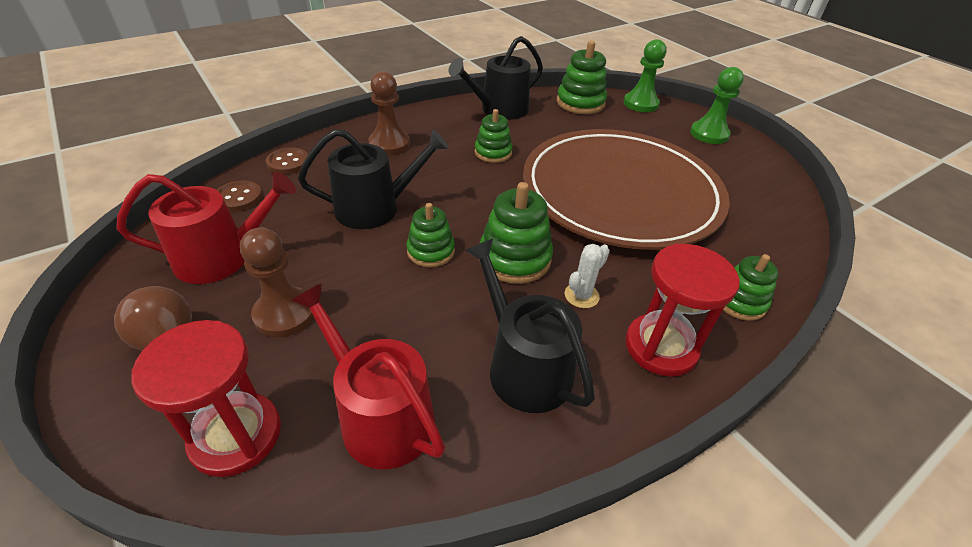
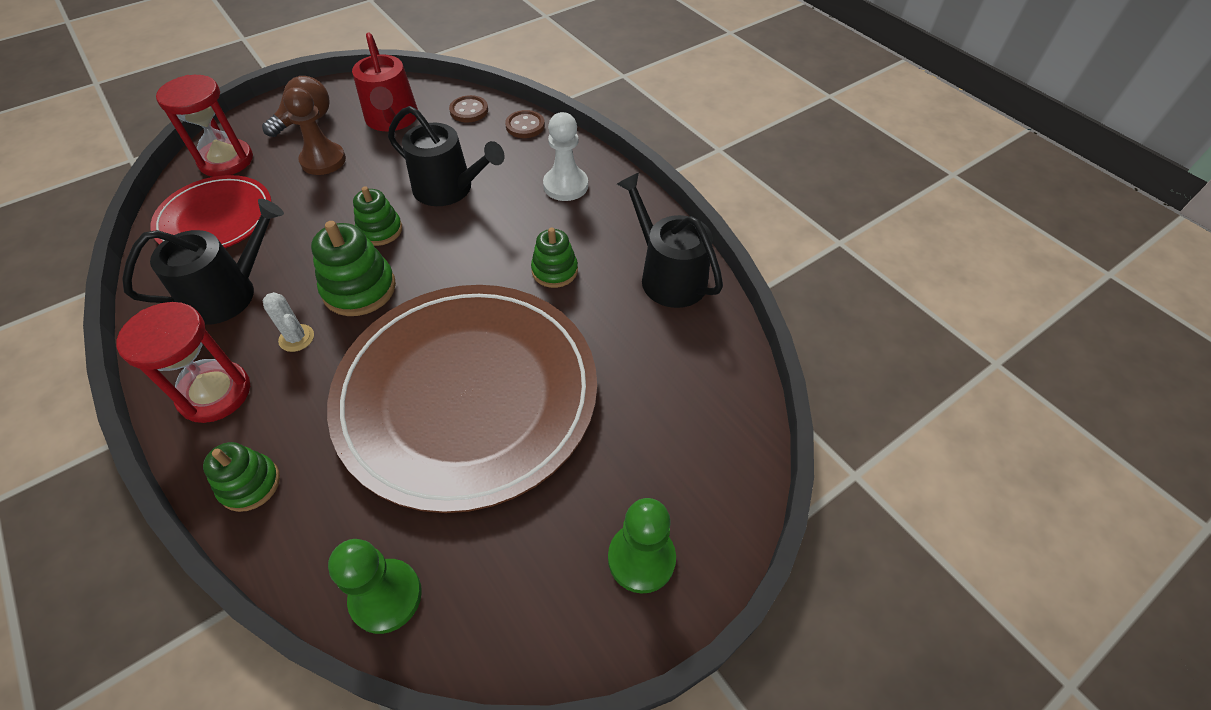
camera: 90 degrees right, 10 degrees up
(375, 208) = (449, 189): black watering can -> black watering can turned 45 degrees counterclockwise
(380, 415) = (215, 218): red watering can -> red plate
(389, 144) = (565, 185): brown pawn -> white pawn
(580, 103) = (714, 373): green stacking toy -> none
(640, 104) = (734, 463): green pawn -> green pawn (386, 596)

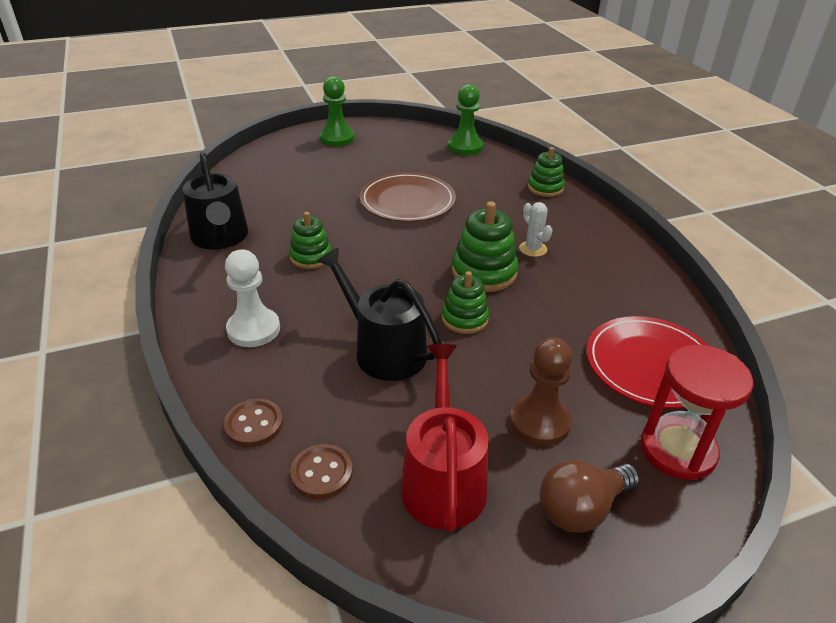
camera: 165 degrees left, 15 degrees down
(215, 393) = (585, 228): red hourglass -> none
(229, 293) = (602, 289): black watering can -> none
(467, 395) = (407, 201): brown plate -> brown plate, size x0.53

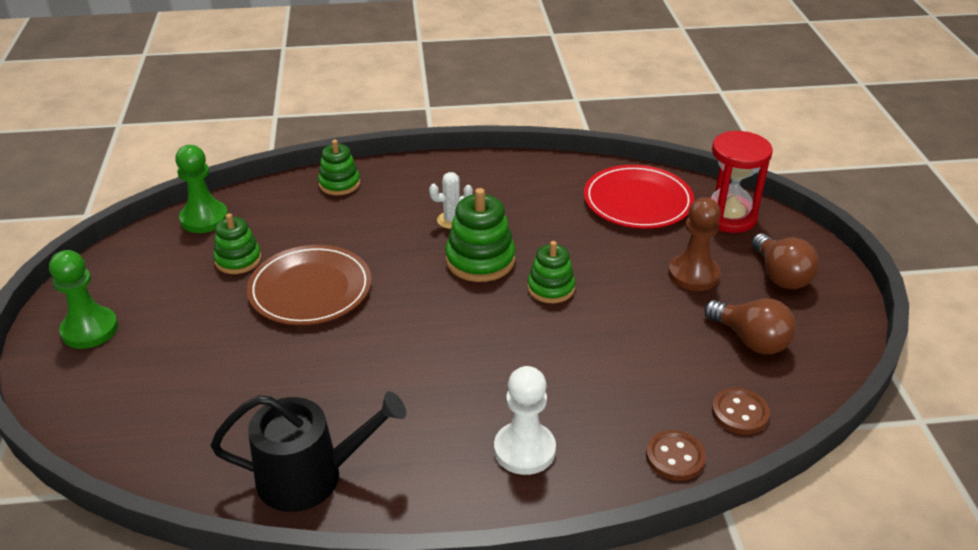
camera: 75 degrees left, 0 degrees up
(311, 257) = (396, 388): green stacking toy -> green stacking toy (238, 260)
(384, 350) = (584, 350): black watering can -> none
(443, 480) = (751, 340): red watering can -> brown light bulb

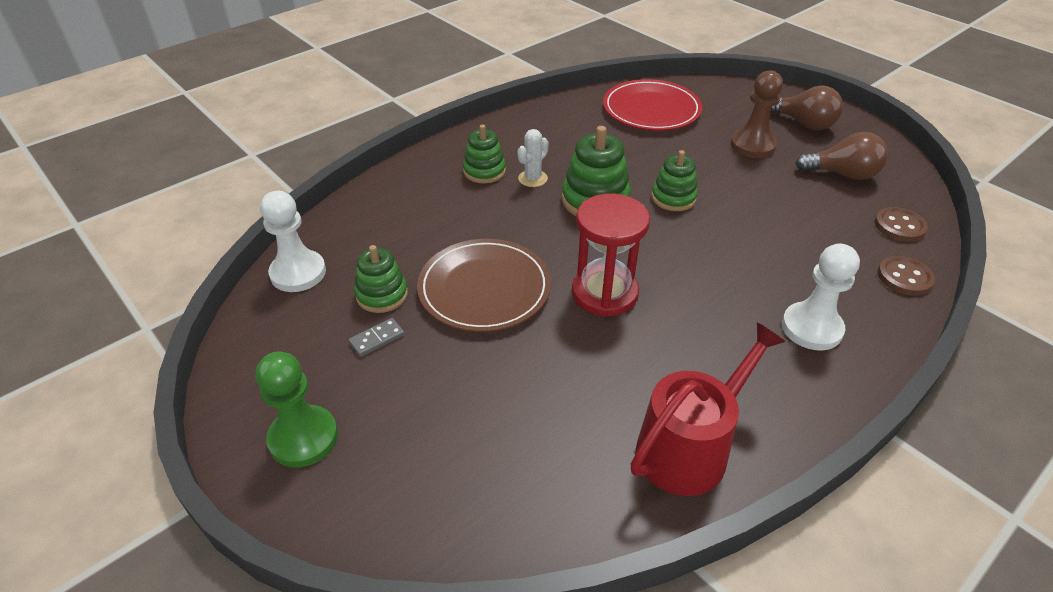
camera: 35 degrees left, 5 degrees up
(200, 289) = (377, 339): none -> grey domino
(204, 219) = (298, 273): green pawn -> white pawn
(310, 476) = (689, 447): black watering can -> red watering can
(339, 184) = (396, 188): green stacking toy -> green stacking toy (484, 171)
(728, 216) = (723, 97): red hourglass -> red hourglass (604, 293)

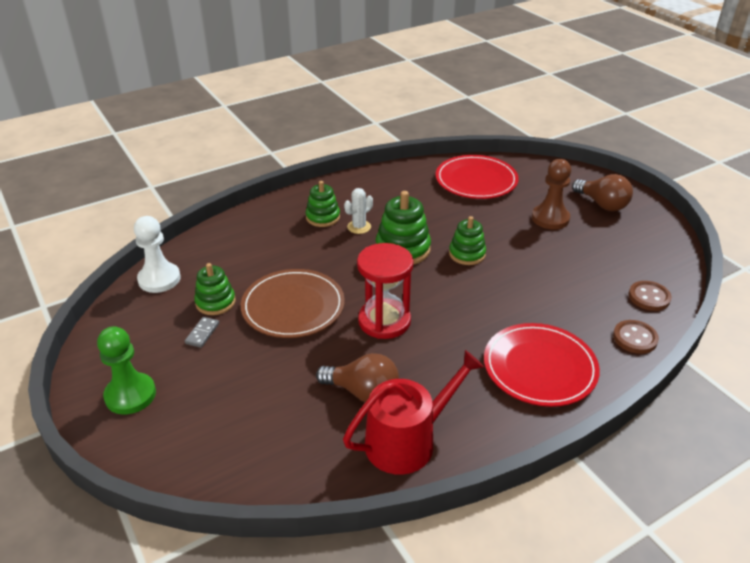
camera: 10 degrees right, 5 degrees down
(377, 339) = (202, 333): grey domino -> grey domino turned 45 degrees counterclockwise
(811, 328) = (539, 367): white pawn -> red plate
(842, 174) = (618, 250): brown light bulb -> brown light bulb (363, 392)

